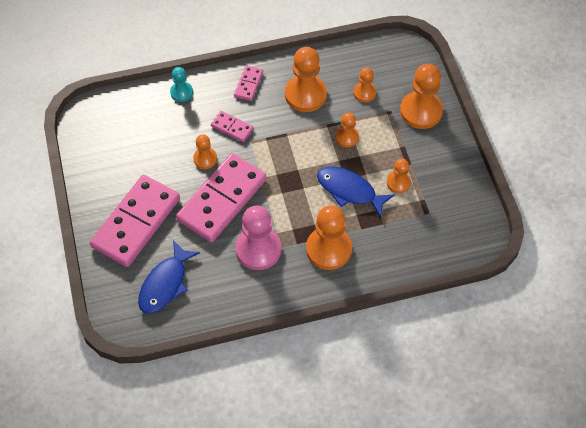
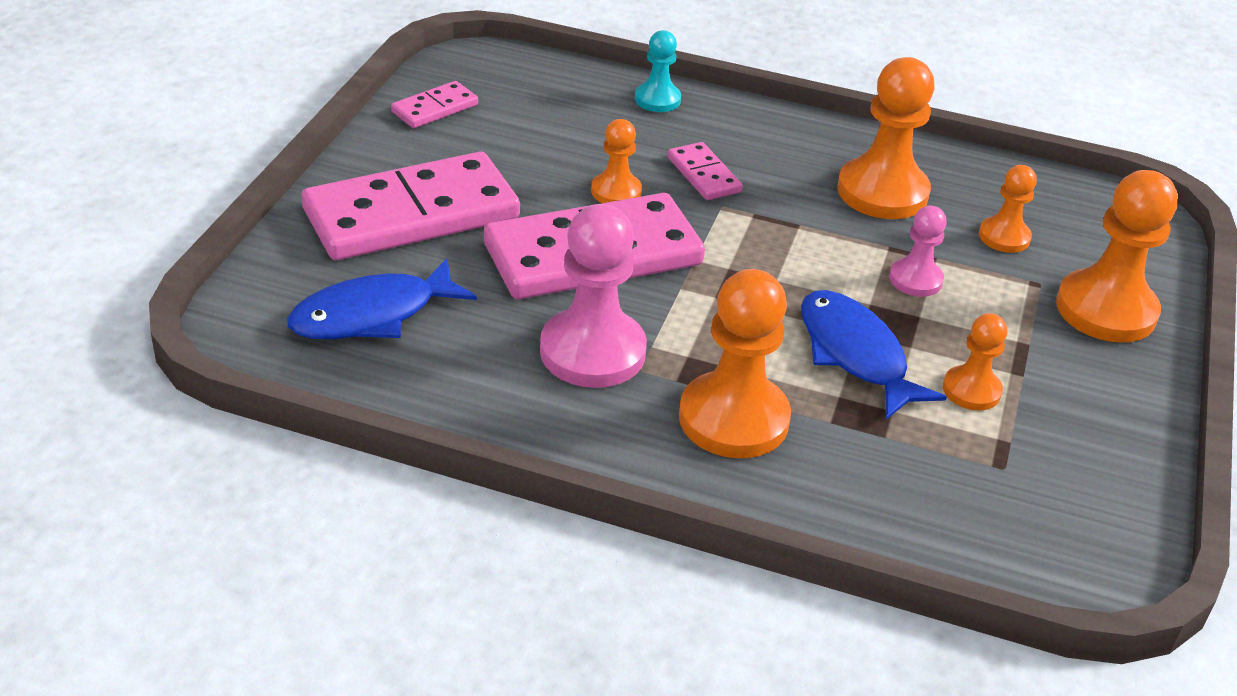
camera: 30 degrees right, 20 degrees down
(248, 84) = (786, 137): pink domino -> pink domino (435, 108)
(347, 137) = (915, 279): orange pawn -> pink pawn

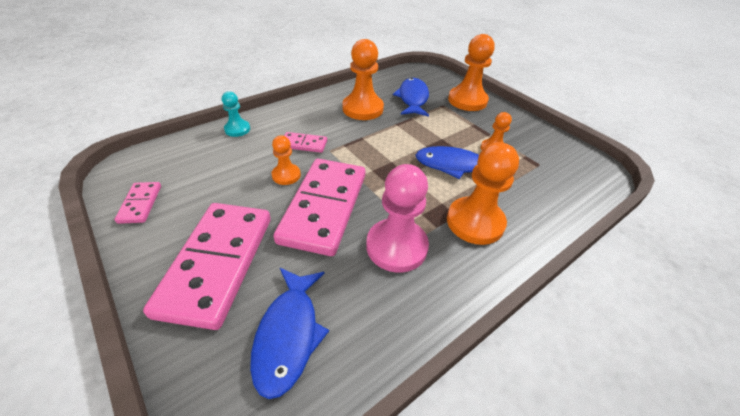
camera: 55 degrees left, 5 degrees up
(915, 279) = (420, 128): pink pawn -> none
(1004, 237) = (413, 98): orange pawn -> blue fish

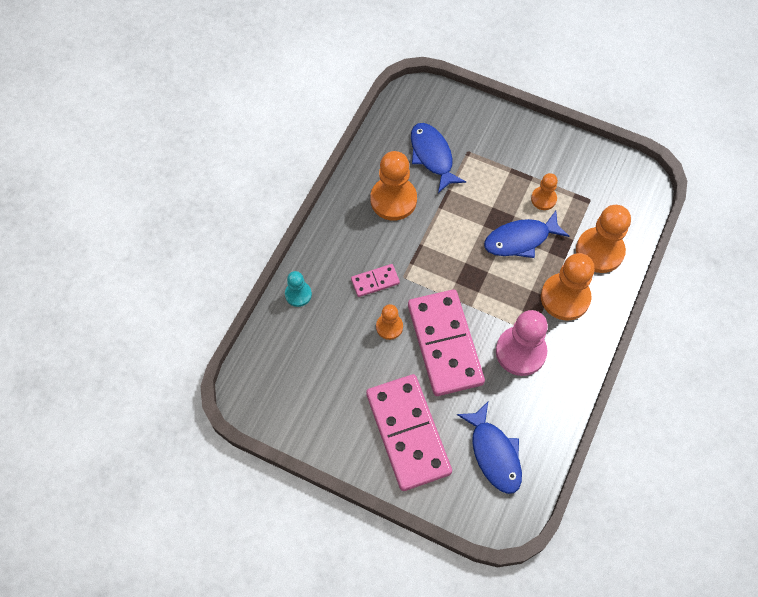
camera: 25 degrees left, 20 degrees up
(140, 204) = (300, 418): pink domino -> none
(467, 100) = (488, 131): orange pawn -> orange pawn (599, 251)

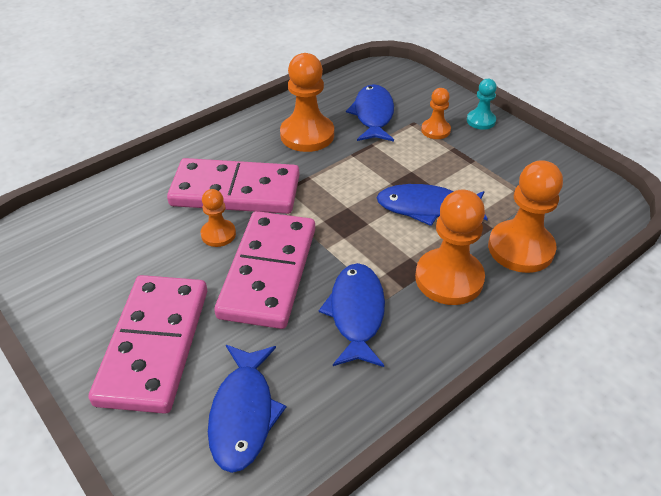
camera: 25 degrees right, 20 degrees down
(298, 294) = (148, 176): turquoise pawn -> turquoise pawn (481, 121)
(375, 281) = (235, 191): pink domino -> pink domino, size x2.24
(520, 352) = (356, 313): pink pawn -> blue fish
(543, 199) = (476, 182): orange pawn -> orange pawn (435, 130)

